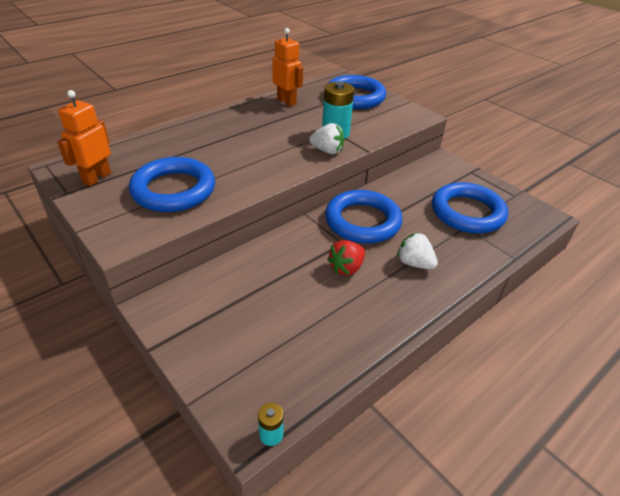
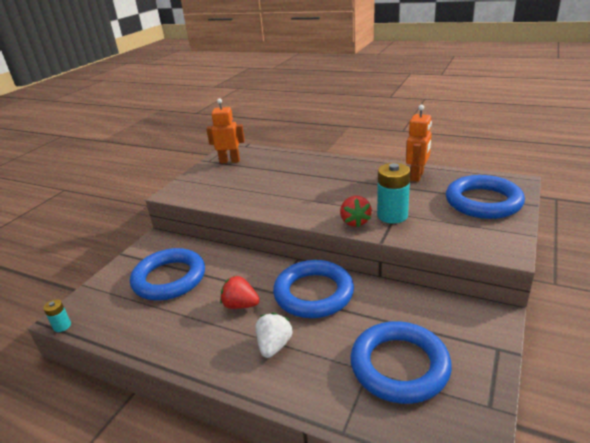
camera: 70 degrees right, 10 degrees down
(173, 190) = (237, 186): blue ring -> blue ring (169, 278)
(327, 151) = (355, 222): white strawberry -> red strawberry

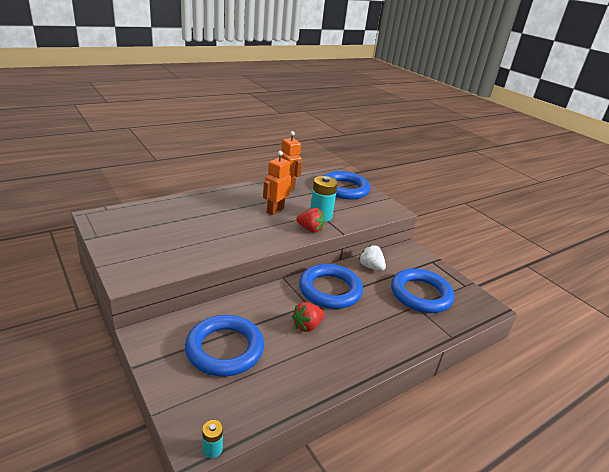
camera: 65 degrees left, 0 degrees up
(230, 161) = (122, 228): orange robot -> orange robot (275, 210)
(274, 346) = (365, 330): white strawberry -> white strawberry (371, 267)

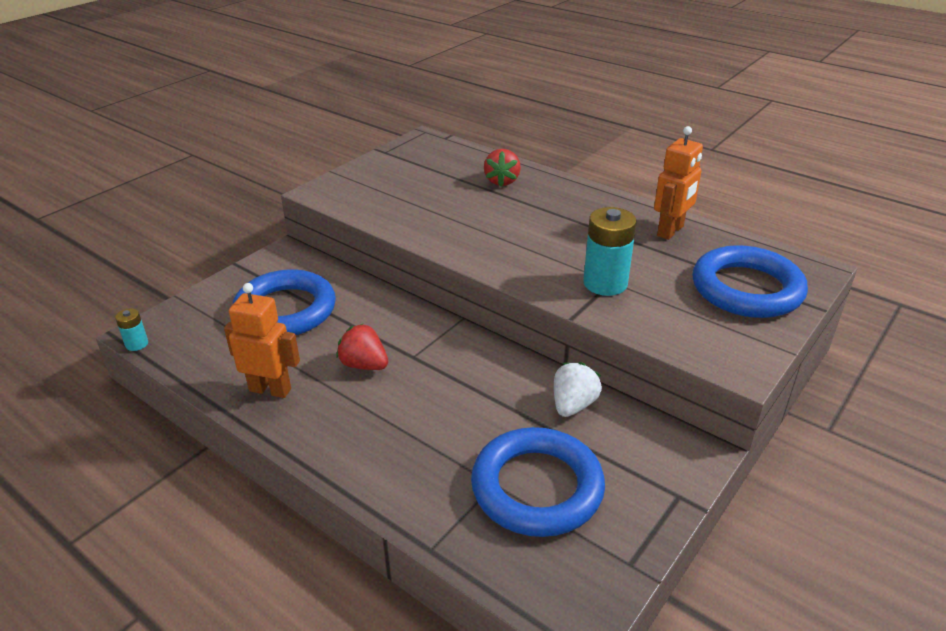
camera: 75 degrees right, 5 degrees up
(275, 210) = (573, 239): orange robot -> orange robot (270, 389)
(310, 229) = (548, 282): red strawberry -> red strawberry (502, 181)
(330, 290) = (465, 369): blue ring -> none

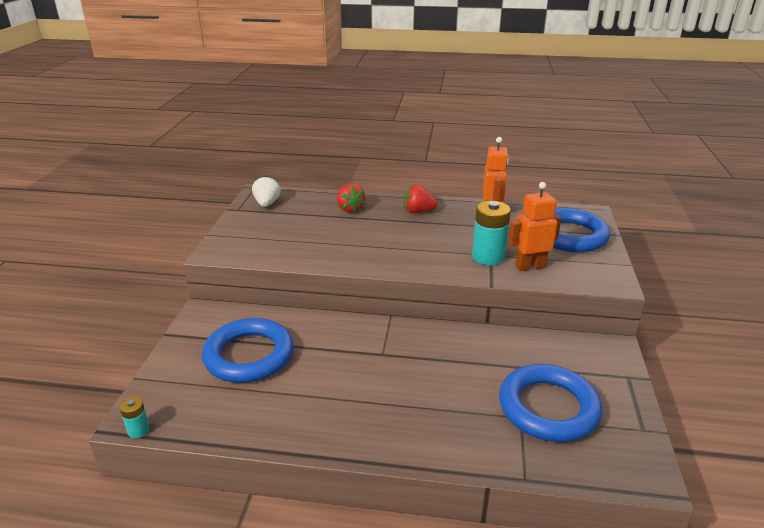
camera: 30 degrees left, 5 degrees down
(270, 389) = (297, 419): orange robot -> orange robot (530, 266)
(364, 365) = (353, 373): red strawberry -> red strawberry (418, 211)
(573, 405) = (517, 346): white strawberry -> white strawberry (267, 204)

